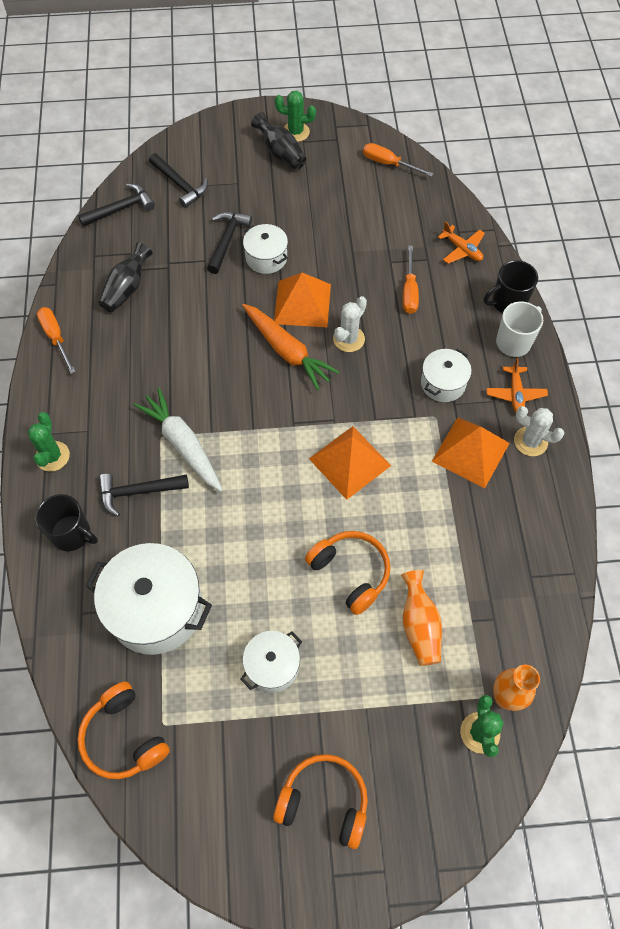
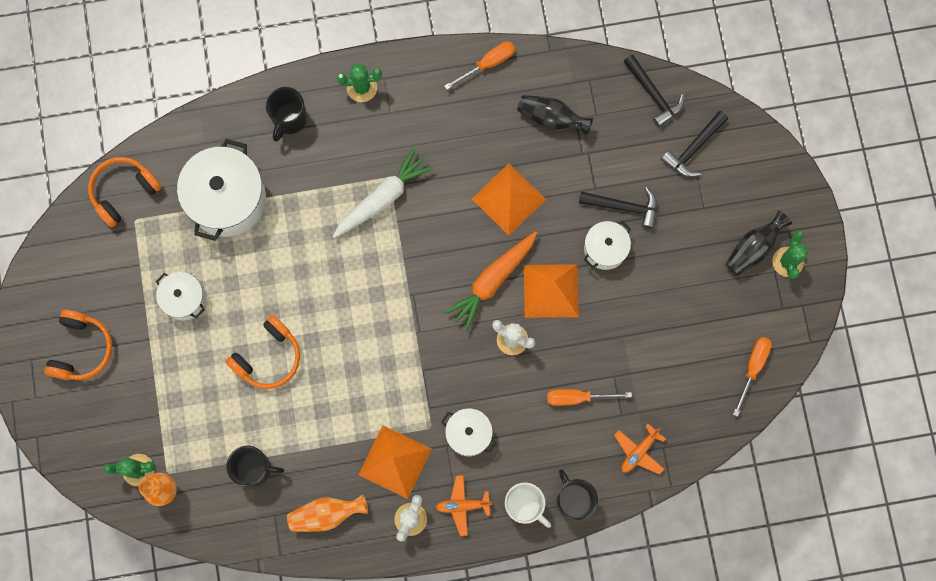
camera: 85 degrees right, 15 degrees up
(137, 492) = (332, 166): black hammer -> none
(349, 462) = (376, 349): orange pyramid -> orange pyramid (509, 199)
(419, 625) = (224, 418): orange vase -> orange vase (326, 514)
(478, 595) = (255, 468): none -> black mug

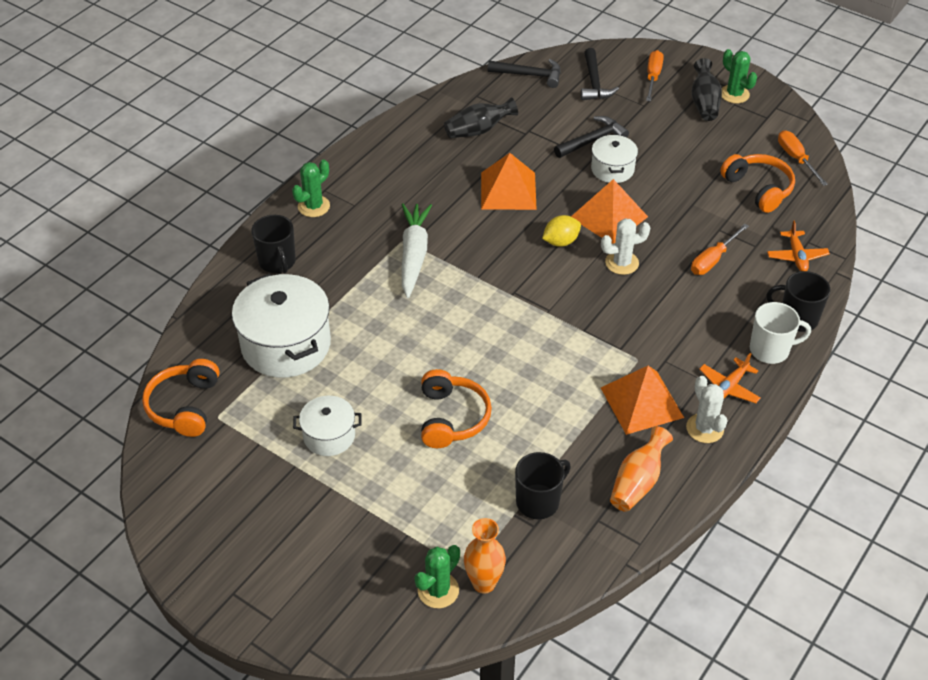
camera: 45 degrees left, 30 degrees down
(82, 349) = (275, 545): orange headphones -> orange headphones (758, 189)
(468, 434) = (670, 340): white pot -> none
(488, 64) = (393, 133): orange screwdriver -> orange screwdriver (653, 77)
(492, 281) = (561, 242): orange carrot -> yellow lemon

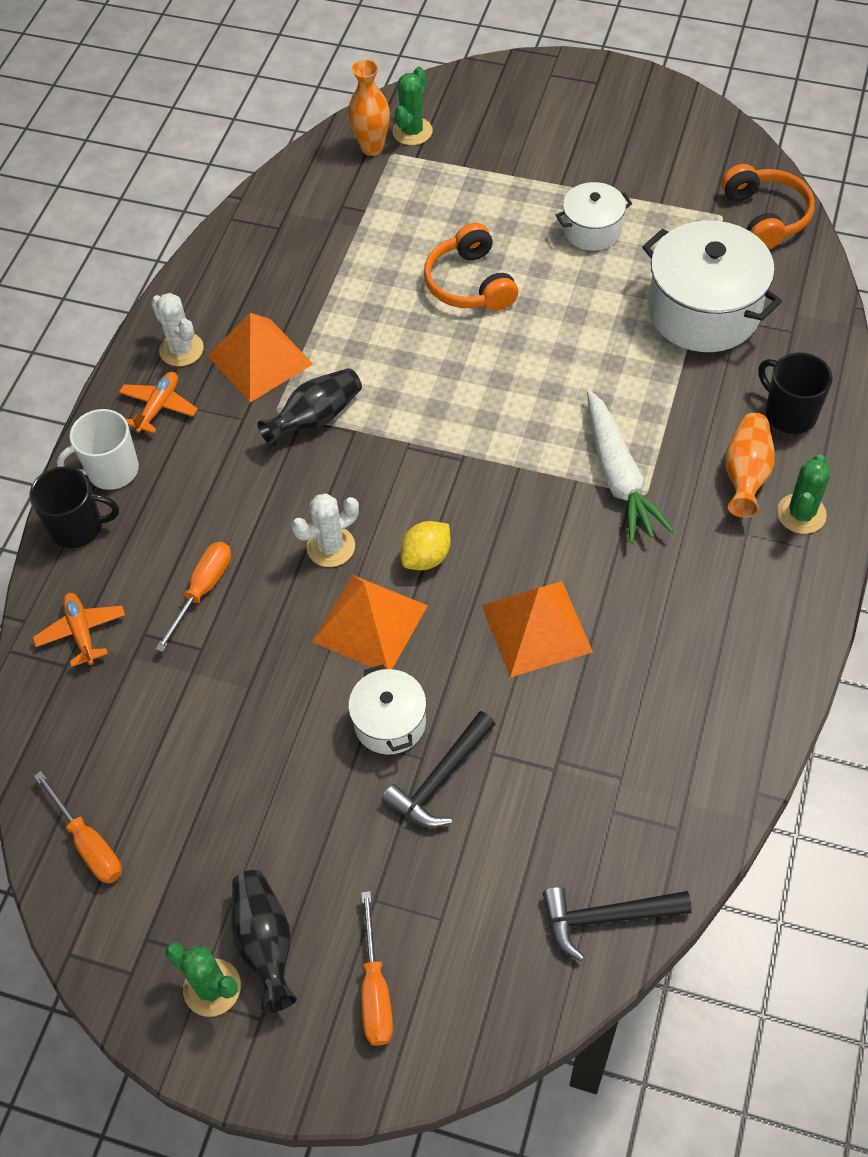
camera: 165 degrees right, 10 degrees up
(478, 130) = (636, 742): black vase -> black vase (316, 418)
(538, 501) = (344, 228): black mug -> none
(594, 83) = (480, 935): black hammer -> none
(637, 482) = (245, 273): orange vase -> orange vase (746, 474)
(758, 189) = (148, 752): orange headphones -> none

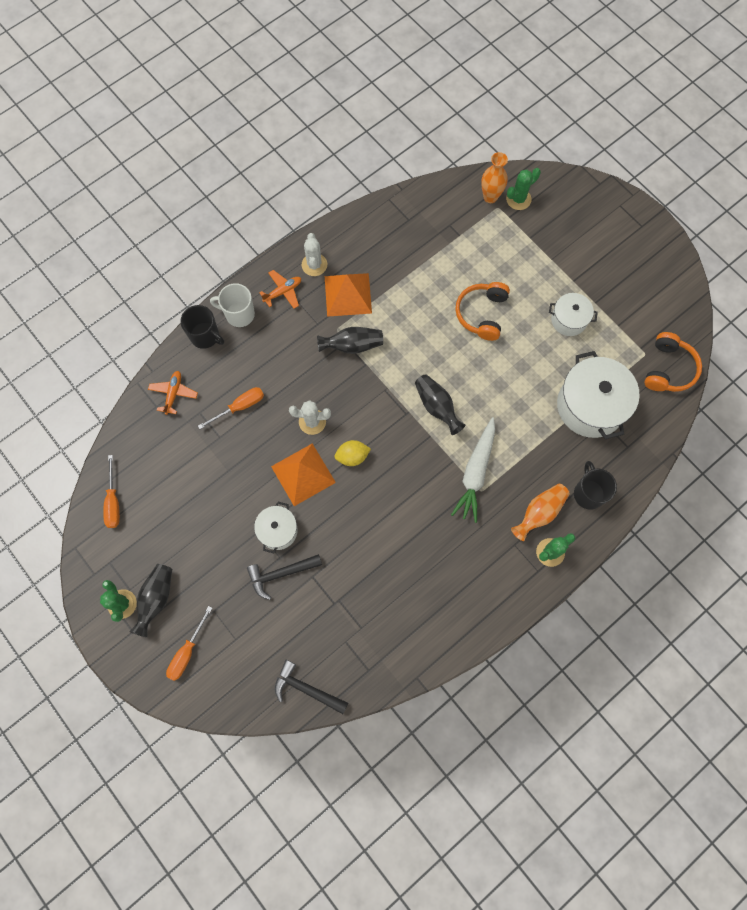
camera: 30 degrees right, 15 degrees up
(498, 426) = (437, 407): none -> black vase
(536, 628) = (377, 528): orange pyramid -> none

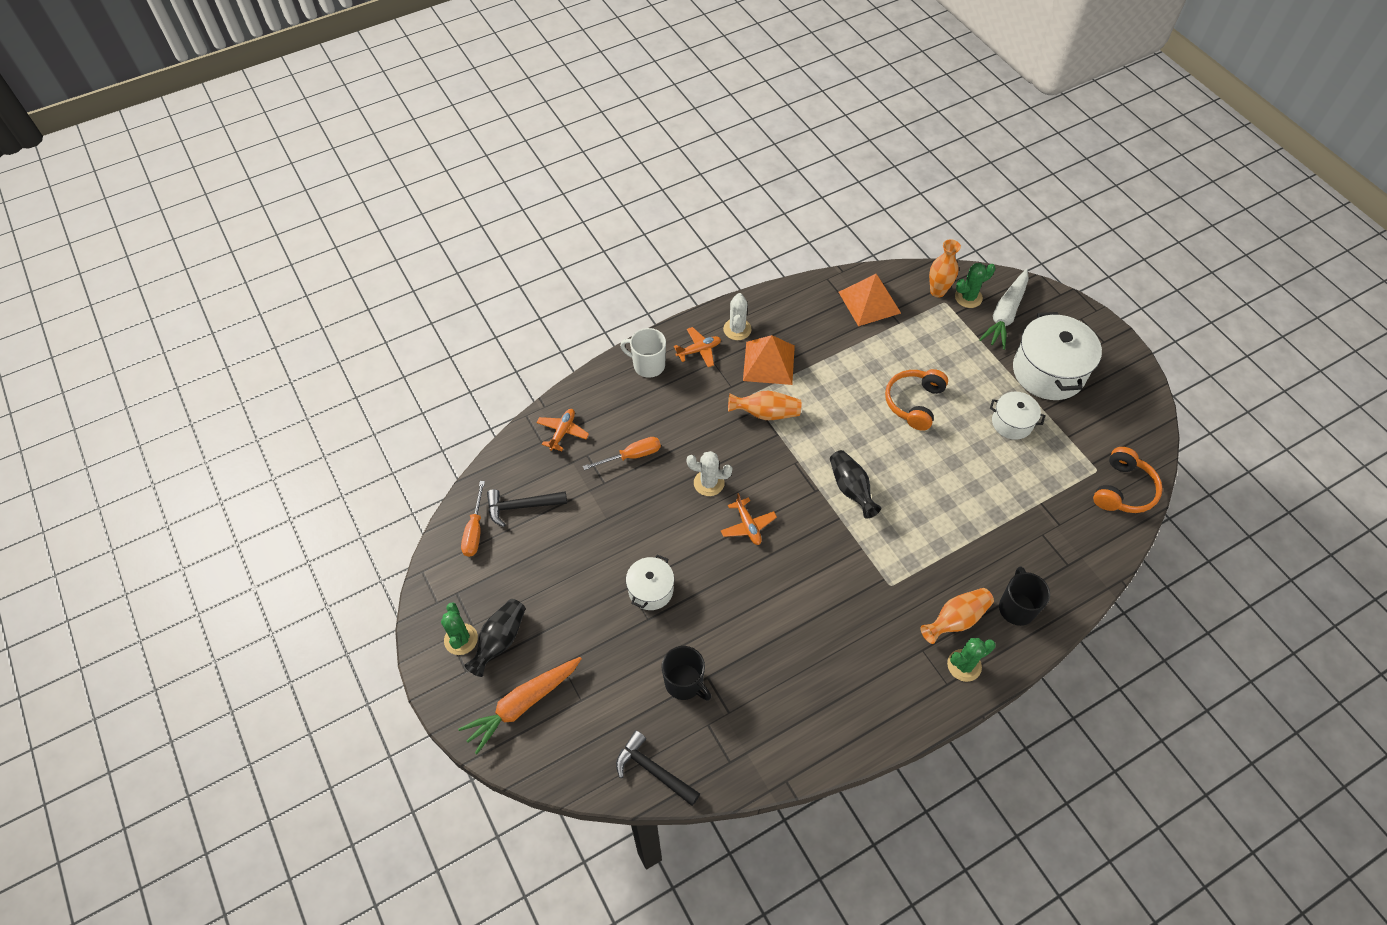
camera: 10 degrees right, 15 degrees down
(187, 652) = (523, 704): orange screwdriver -> orange carrot
(205, 336) = (608, 381): black mug -> black mug (684, 683)
(280, 574) = (645, 637): black hammer -> black hammer (521, 506)
(303, 474) = (689, 535): orange pyramid -> orange pyramid (869, 302)
(352, 345) = (766, 413): black vase -> orange vase
(352, 456) = (748, 526): yellow lemon -> orange plane
(475, 472) = (886, 564): white carrot -> white carrot (1005, 314)
(590, 406) = (1028, 514): white pot -> white pot (1048, 371)

